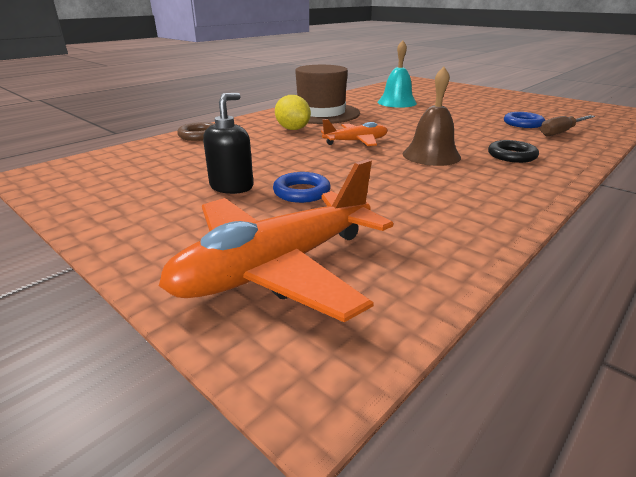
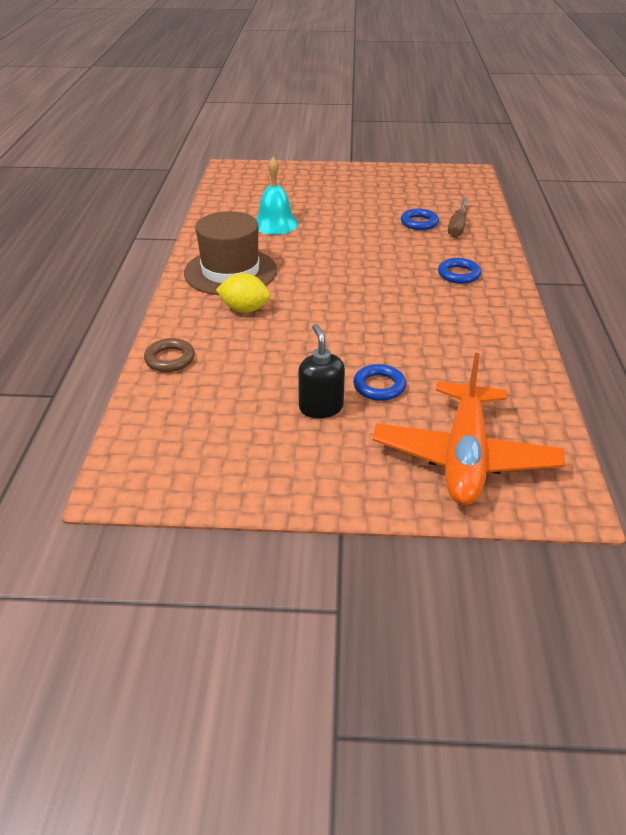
camera: 40 degrees left, 10 degrees up
(356, 142) = (328, 305): orange plane -> none
(431, 155) = (407, 298): brown bell -> none
(511, 155) = (458, 274): black ring -> blue ring

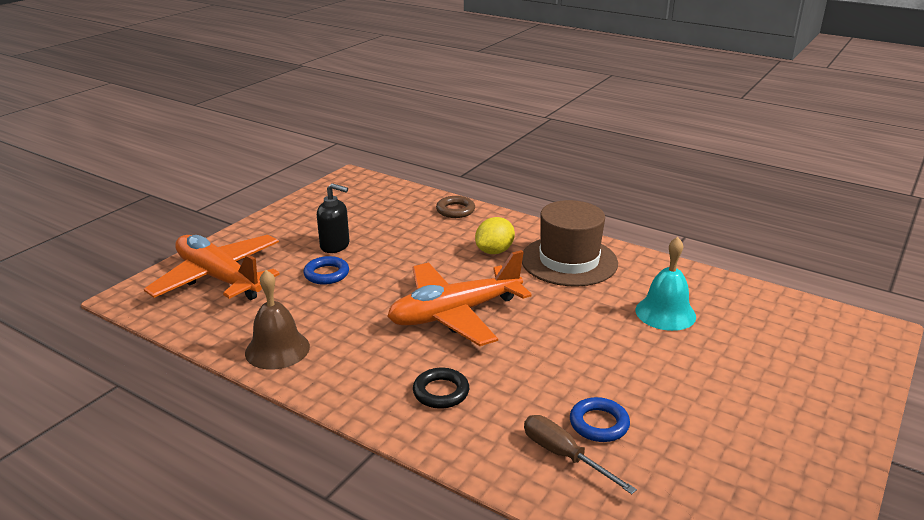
camera: 120 degrees right, 10 degrees down
(366, 297) = (455, 314): none -> orange plane
(458, 274) = (441, 392): blue ring -> black ring
(508, 358) = (277, 349): none -> brown bell

